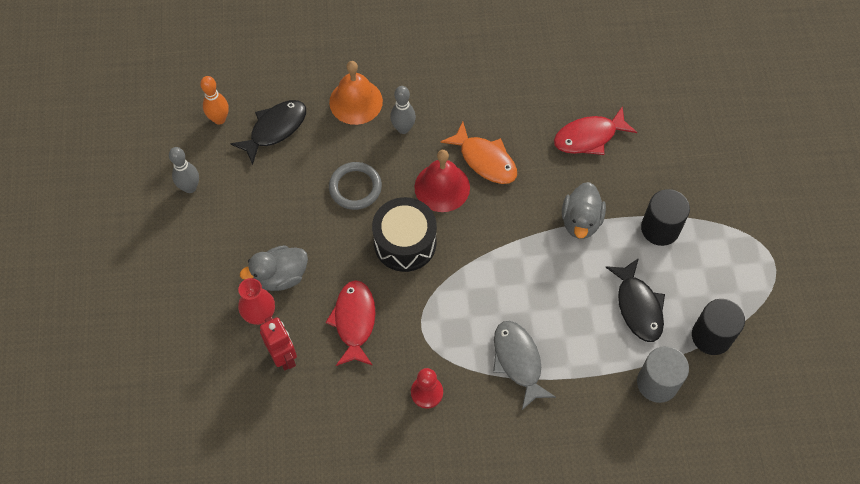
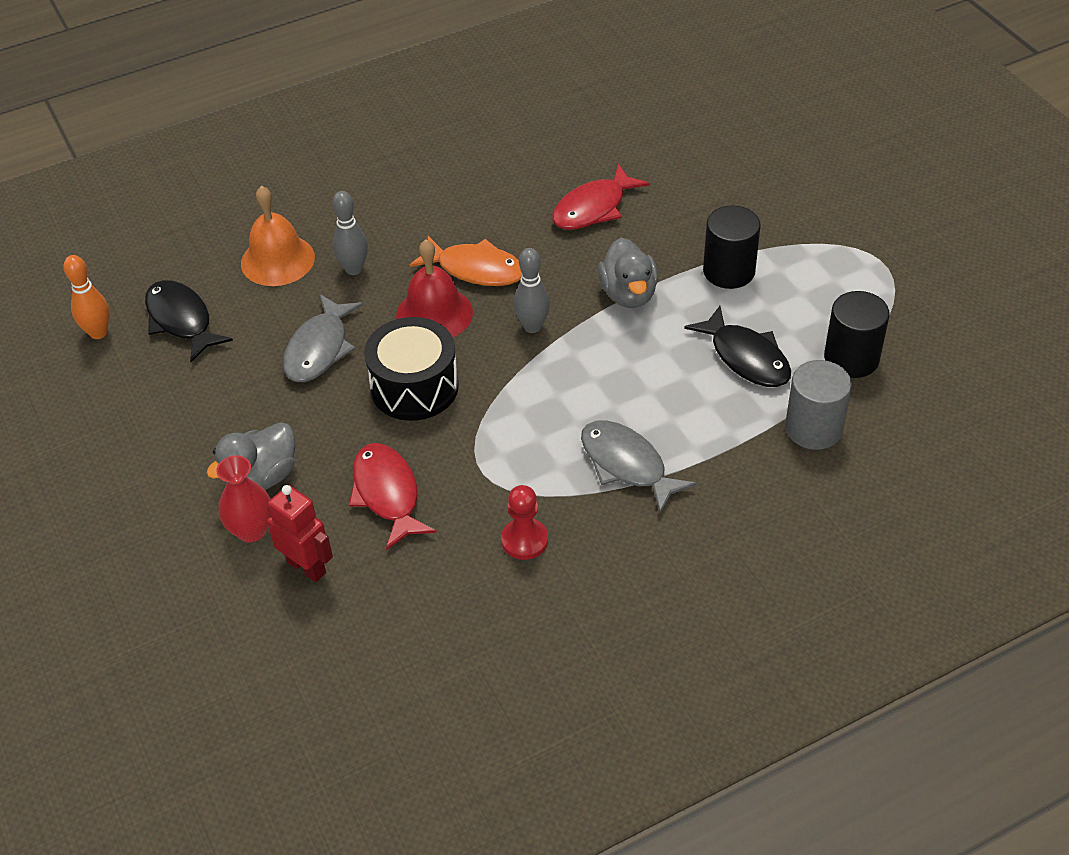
camera: 20 degrees left, 15 degrees down
(190, 187) = (88, 419): grey bowling pin -> grey bowling pin (532, 326)
(275, 129) = (181, 320): black fish -> black fish turned 60 degrees counterclockwise
(355, 187) = (319, 349): grey ring -> grey fish

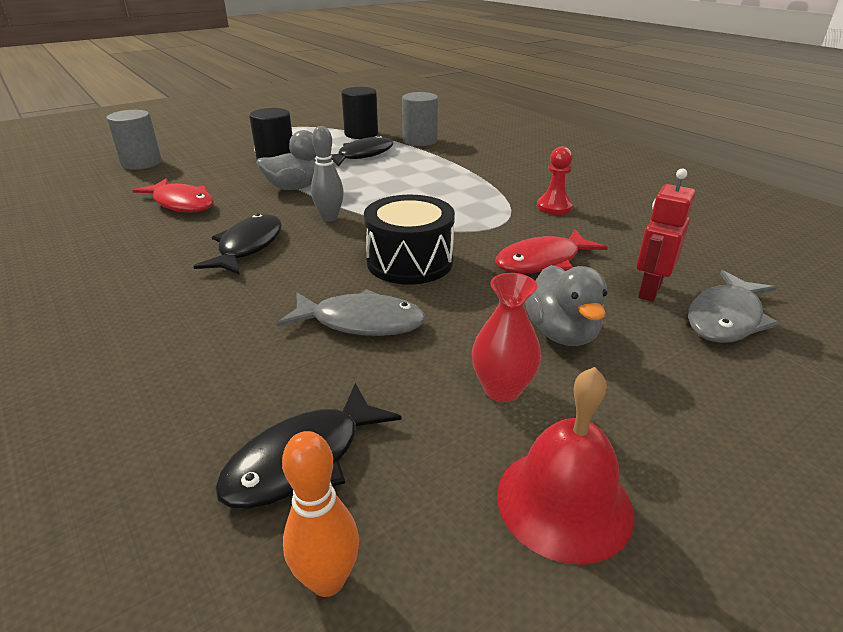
camera: 100 degrees left, 15 degrees down
(251, 530) = (632, 328): red vase -> red vase (502, 389)
(261, 478) = (562, 333): grey duck -> grey duck turned 45 degrees clockwise
(277, 260) = (188, 380): orange bell -> none
(354, 269) = (226, 316): grey bowling pin -> none
(434, 314) = (309, 261): red bell -> red bell (564, 502)
(476, 269) = (248, 246): orange fish -> black fish
(626, 465) = (468, 181): grey fish -> grey fish (726, 318)
(729, 154) = (141, 163): none -> grey cylinder

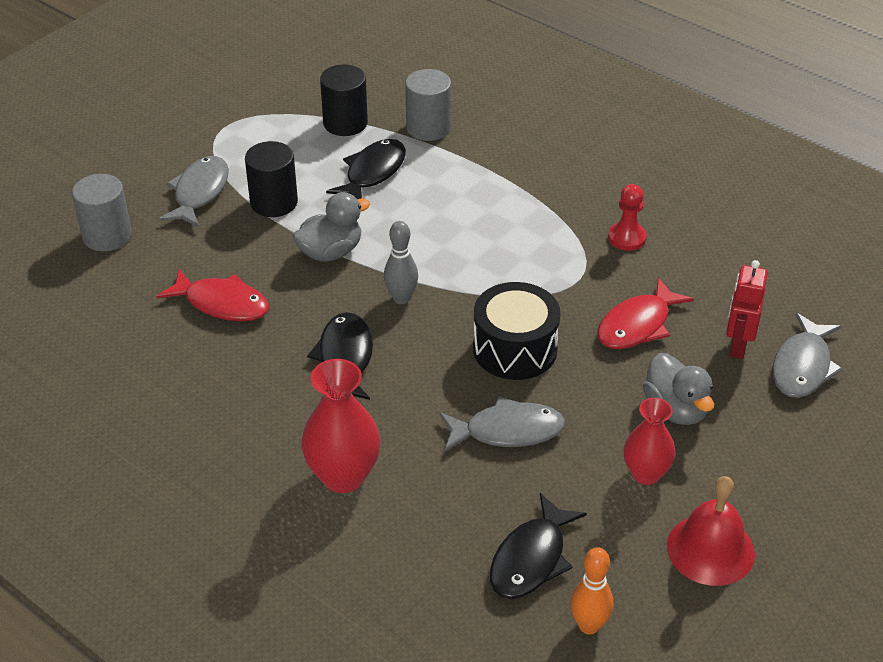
camera: 15 degrees left, 10 degrees up
(160, 332) = (343, 476): none -> red vase
(228, 152) = (199, 192): none -> grey fish

